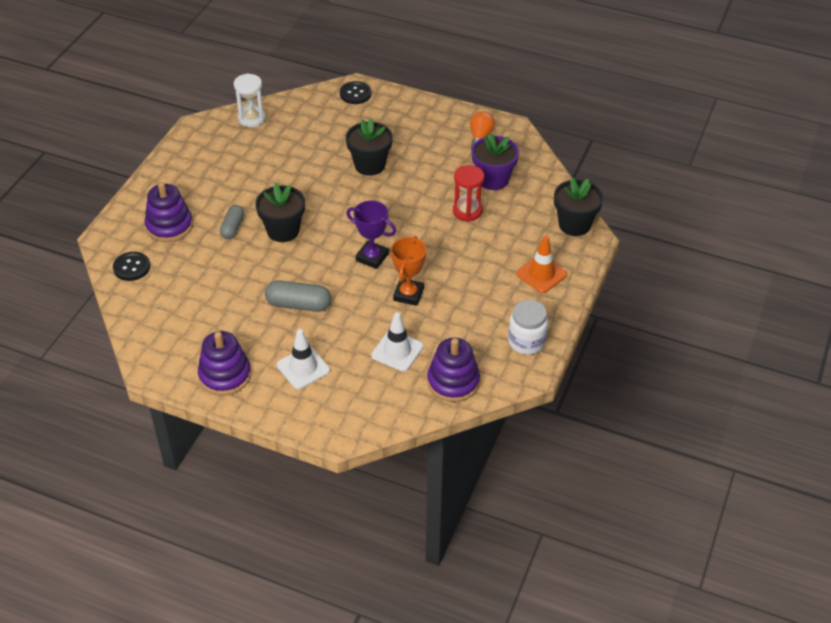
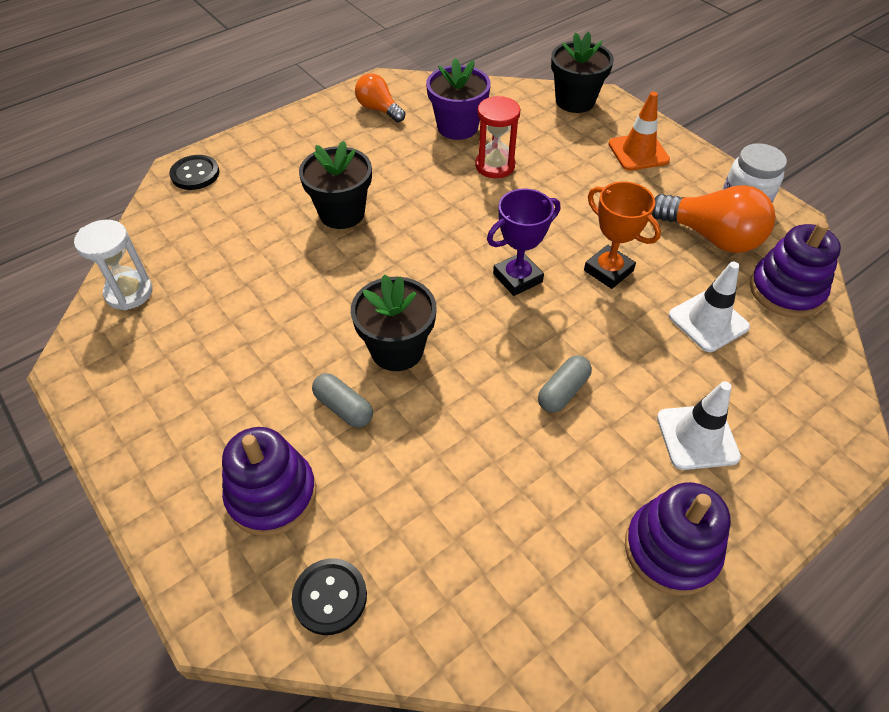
camera: 60 degrees left, 5 degrees up
(298, 305) = (563, 391): grey capsule -> grey capsule, size x0.66
(478, 334) = (711, 237): none -> orange light bulb

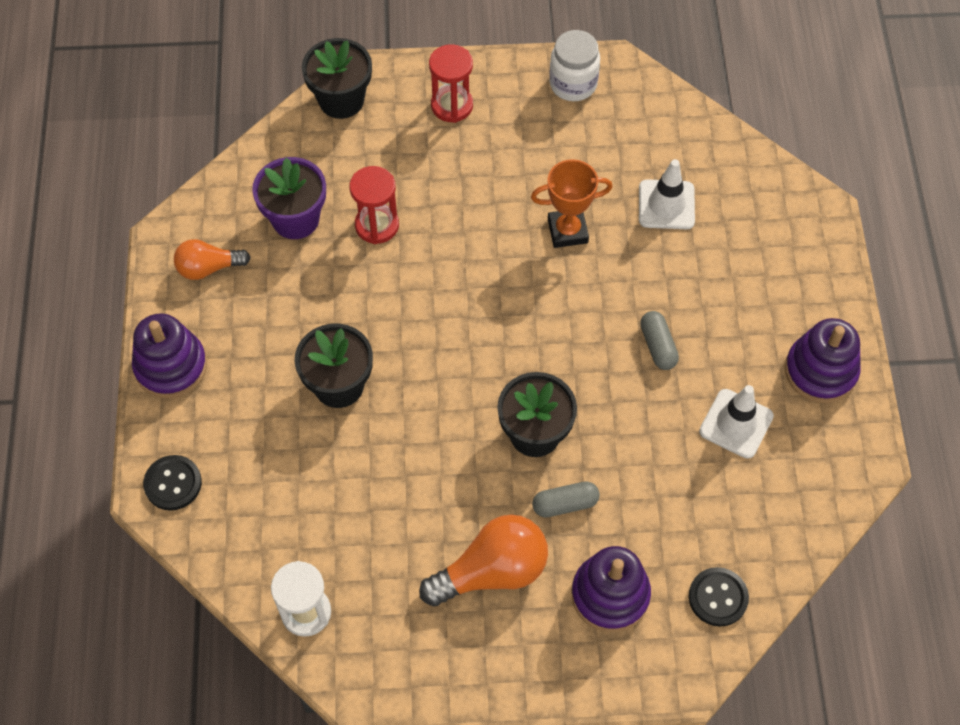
camera: 55 degrees left, 10 degrees up
(517, 278) = (525, 299): purple trophy -> none
(638, 152) = (452, 105): orange traffic cone -> red hourglass
(697, 437) = (754, 291): white traffic cone -> white traffic cone (736, 424)
(711, 237) = (588, 134): orange light bulb -> orange light bulb (492, 571)
(786, 290) = (677, 132): purple stacking toy -> purple stacking toy (171, 366)

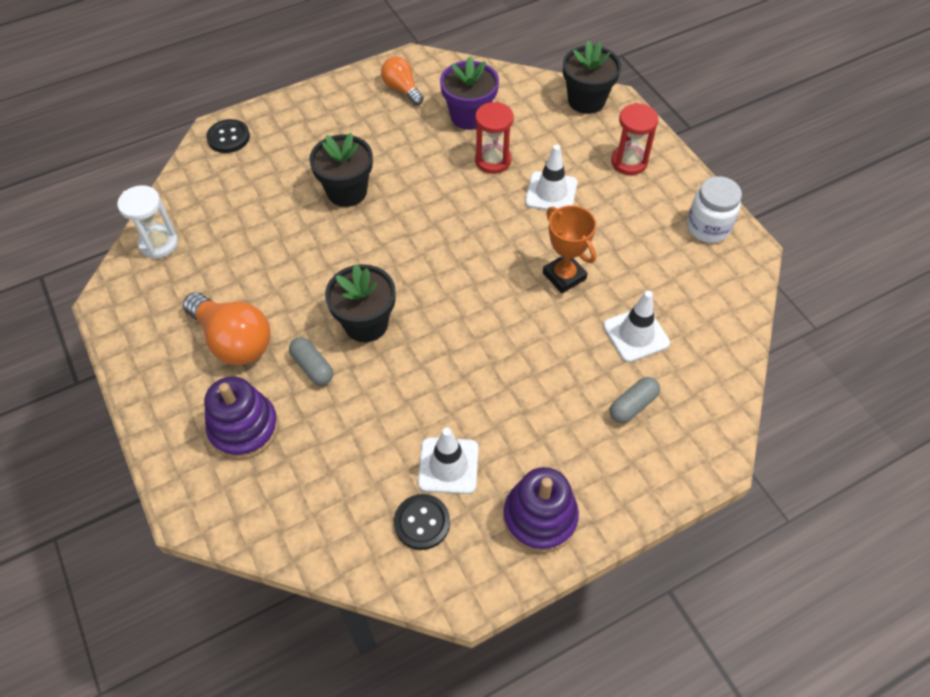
camera: 65 degrees right, 5 degrees down
(171, 366) = (316, 102): purple stacking toy -> none
(453, 193) = (551, 192): none -> white traffic cone
(658, 346) = (493, 378): grey capsule -> grey capsule (633, 405)
(718, 597) = (272, 511): black button -> black button (422, 522)

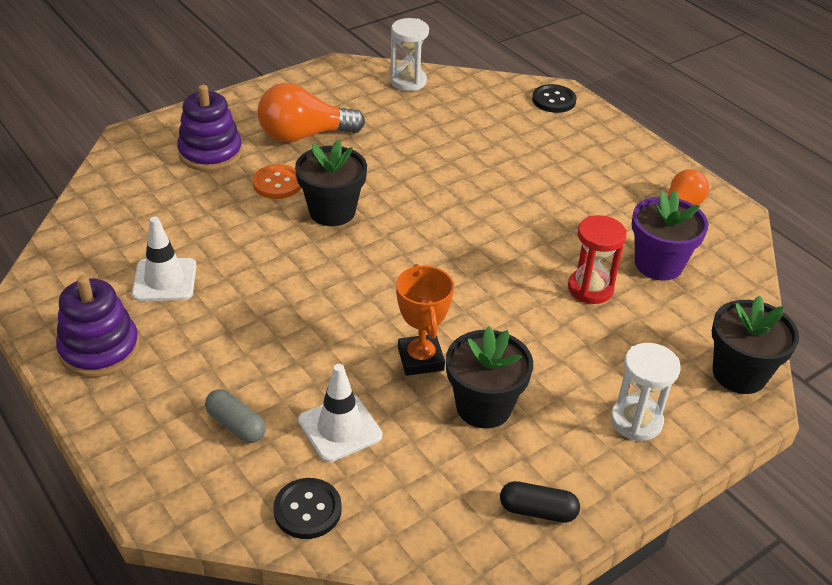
camera: 80 degrees right, 15 degrees down
(233, 340) = (304, 135): orange light bulb -> orange light bulb turned 45 degrees clockwise
(312, 367) = (277, 183): grey capsule -> orange button
(347, 191) = (505, 182): black flower pot -> black flower pot (483, 406)
(422, 522) = (104, 267): black button -> black button (307, 510)
(551, 192) = (553, 343): white traffic cone -> none
(564, 276) = (420, 359): orange trophy -> orange trophy turned 60 degrees counterclockwise
(629, 162) = (636, 421): red hourglass -> white hourglass
(708, 227) = (537, 511): white jar -> black capsule

